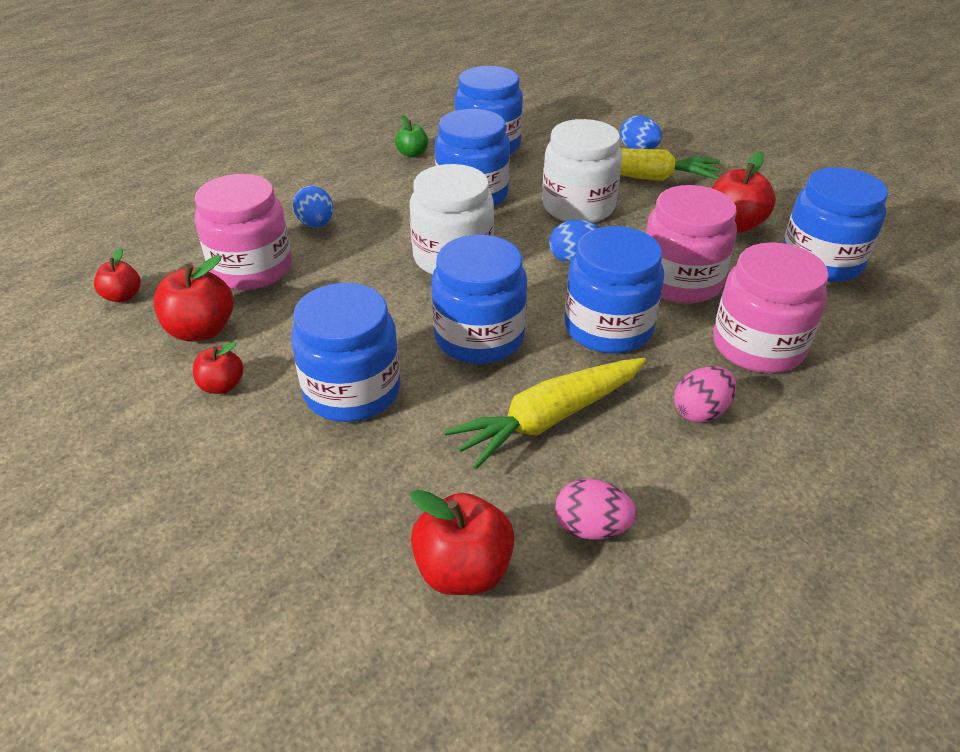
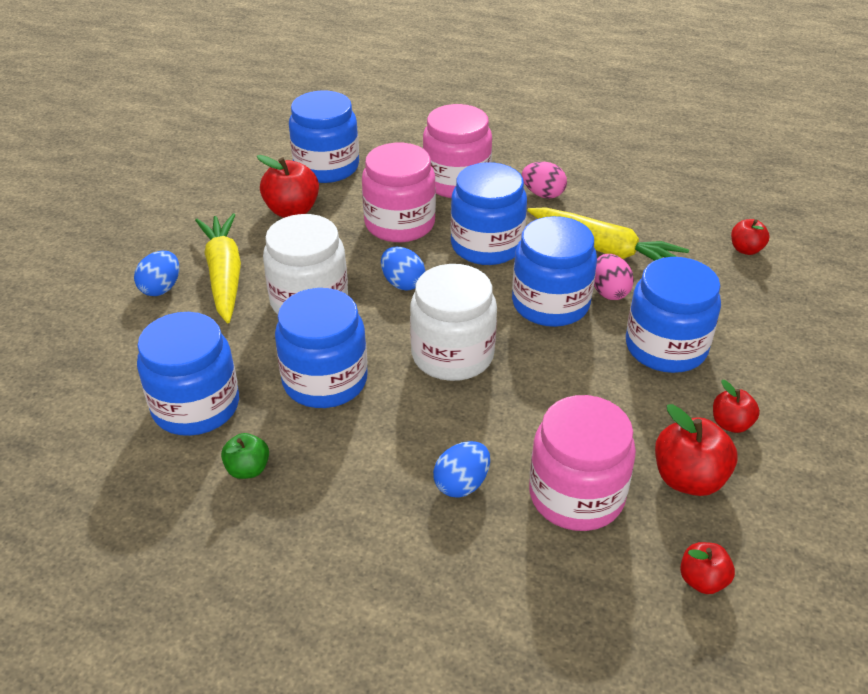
camera: 115 degrees left, 0 degrees up
(463, 570) = (746, 249): red apple -> red apple, size x0.60
(591, 527) = (672, 215): pink egg -> pink egg (609, 292)

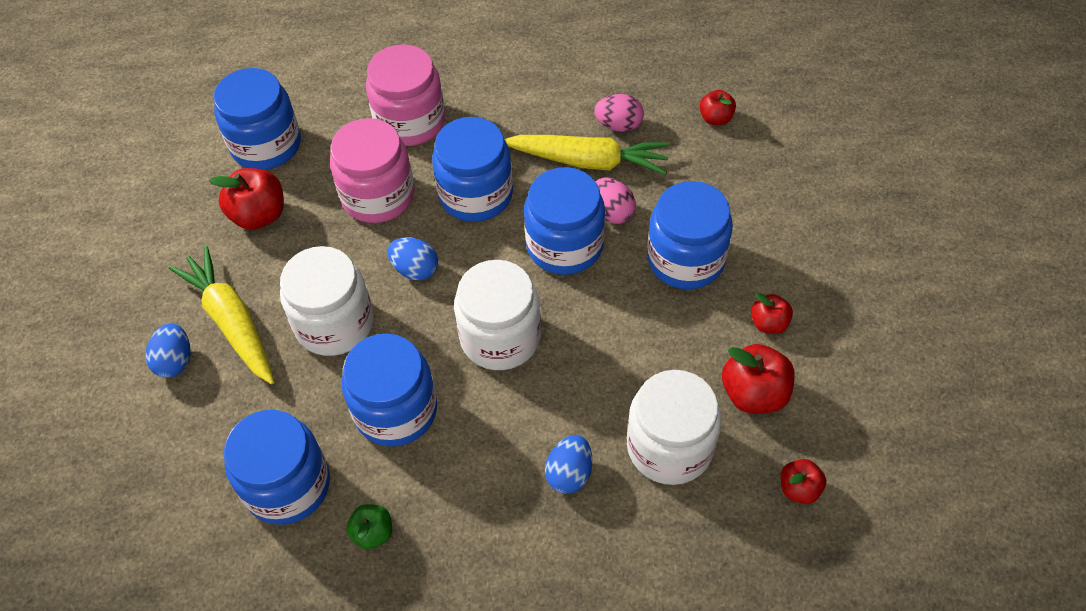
camera: 20 degrees left, 15 degrees up
(543, 194) = (502, 110): pink egg -> pink egg (618, 125)
(576, 495) = (670, 447): pink jar -> white jar

